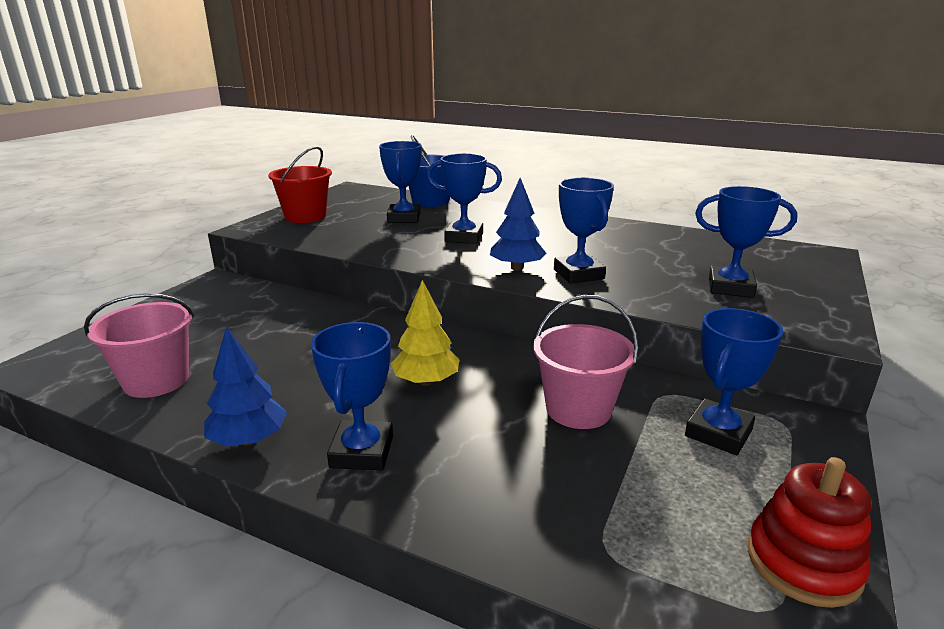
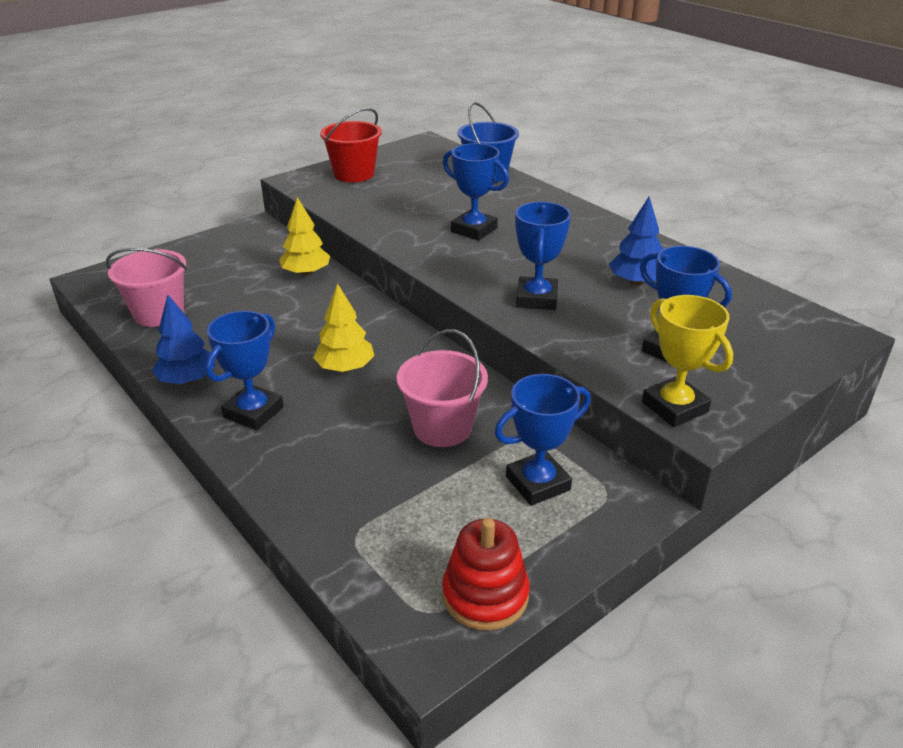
camera: 25 degrees right, 10 degrees up
(306, 309) = (306, 273): none -> yellow tree
(404, 218) = (440, 193): blue trophy -> none
(516, 268) = (486, 278): blue tree -> blue tree (635, 282)
(791, 326) = (674, 407): none -> yellow trophy

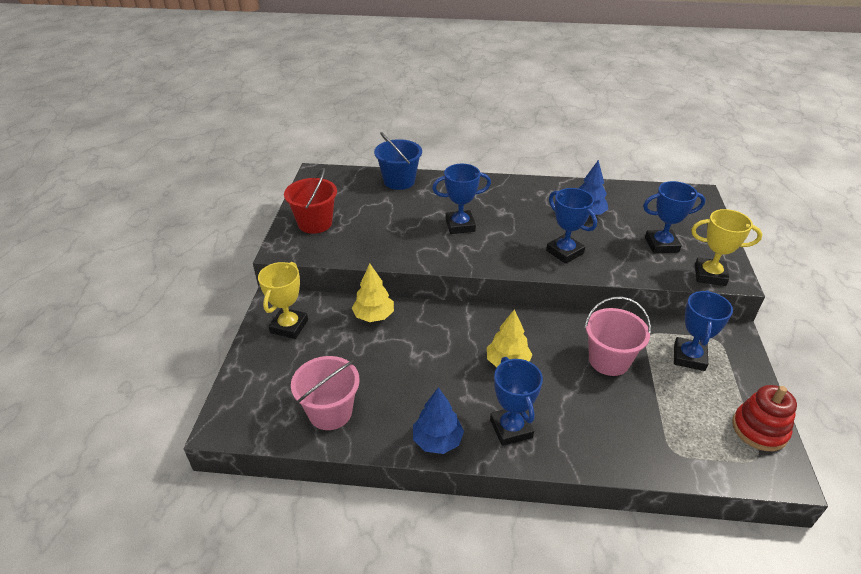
camera: 45 degrees left, 5 degrees up
(236, 246) = (289, 326): none -> yellow trophy

